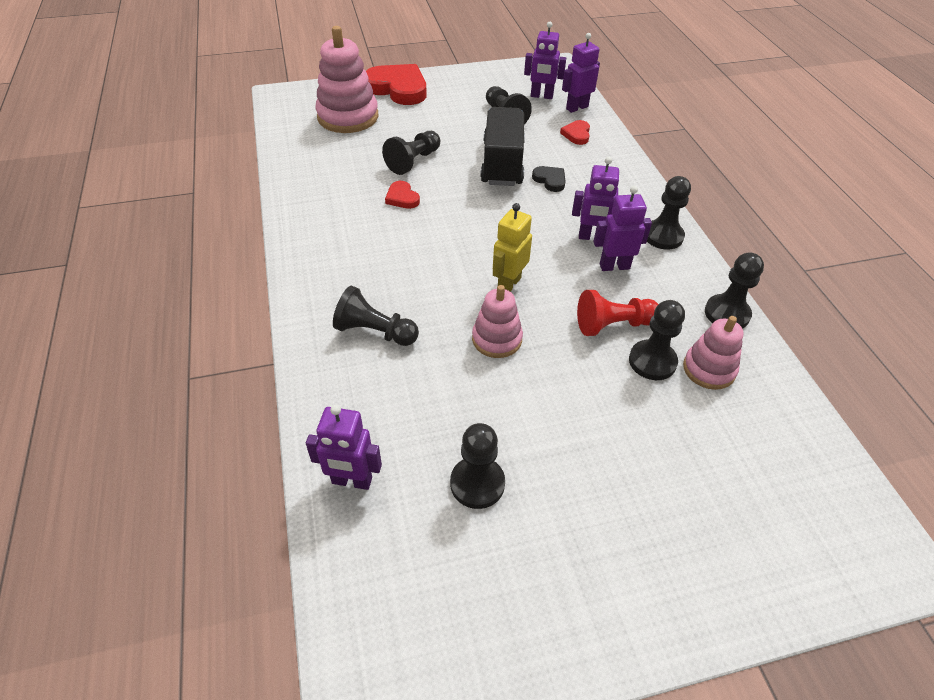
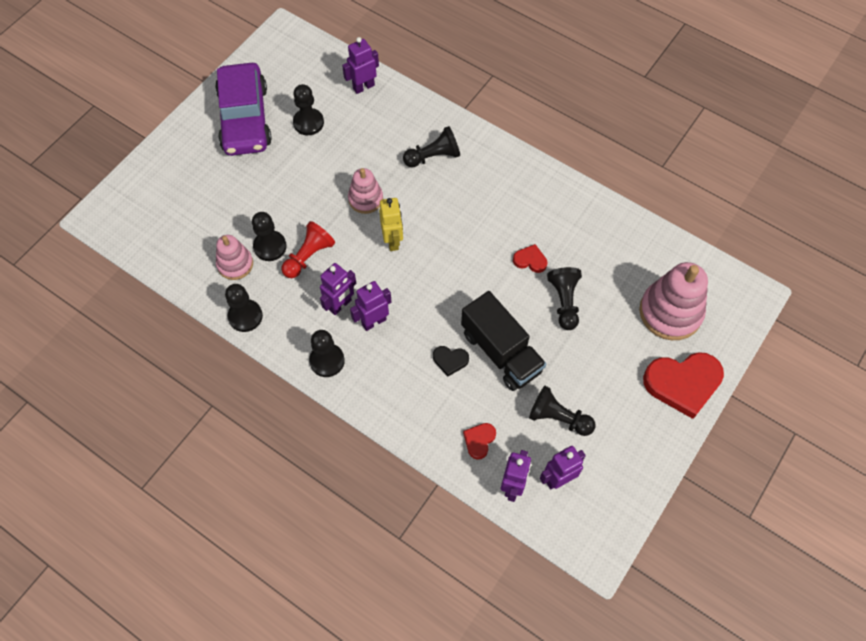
camera: 140 degrees right, 15 degrees up
(566, 564) = (244, 119): none -> purple car
(576, 134) = (479, 440): red heart -> red heart turned 120 degrees counterclockwise

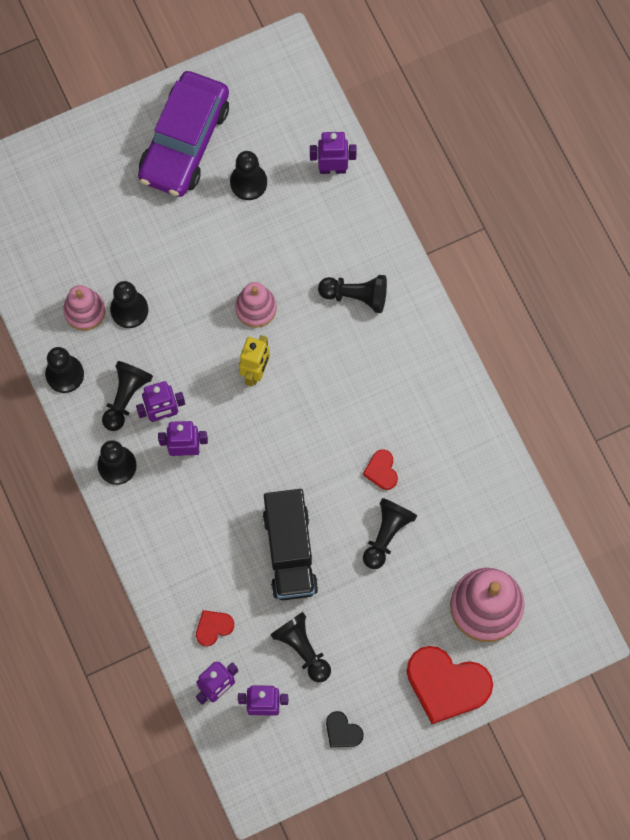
camera: 30 degrees right, 10 degrees up
(304, 308) = (125, 398): none -> black pawn
(308, 256) = (161, 342): red pawn -> none
(450, 360) = (235, 532): black heart -> black heart (342, 731)
(530, 260) = (381, 471): red heart -> red heart turned 150 degrees counterclockwise

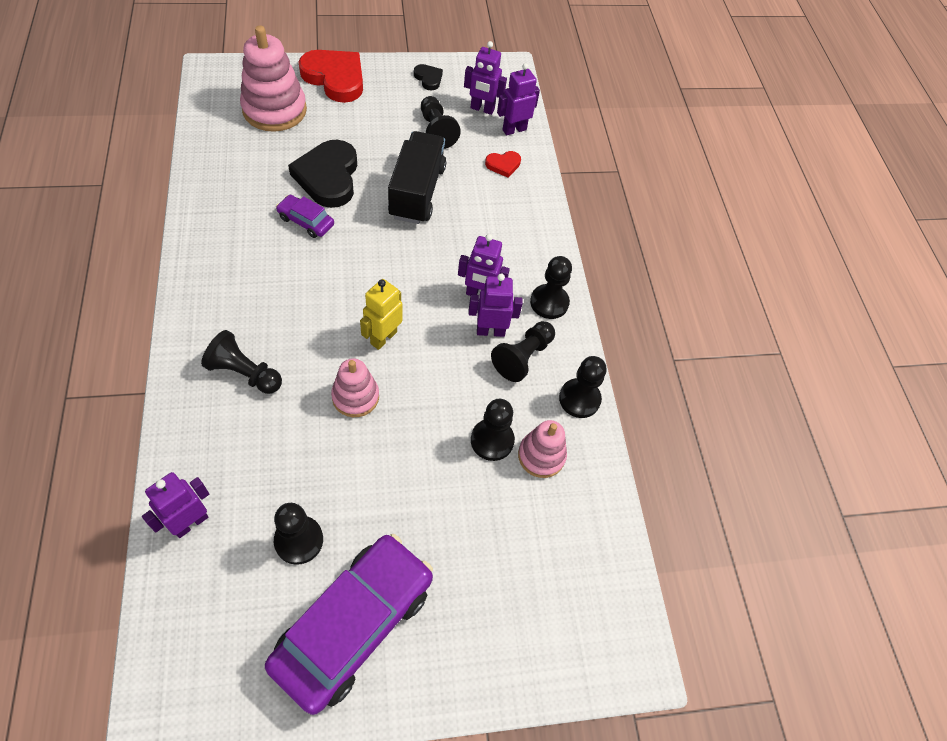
camera: 170 degrees left, 15 degrees down
(332, 168) = (190, 522): purple robot -> purple robot turned 120 degrees clockwise
(381, 471) = (306, 221): red heart -> purple car
(386, 535) = (328, 177): black pawn -> black heart

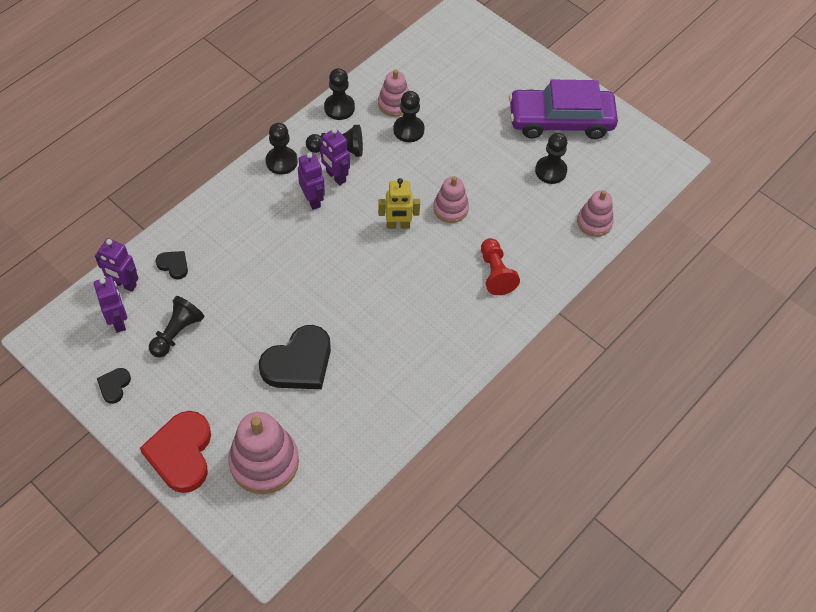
camera: 125 degrees left, 0 degrees up
(190, 522) = (594, 222): purple robot -> pink stacking toy
(244, 373) = (495, 273): black pawn -> red pawn
(306, 221) = (353, 340): purple car -> none
(417, 192) = (257, 297): black truck -> none
(503, 165) = (173, 265): red heart -> black heart

